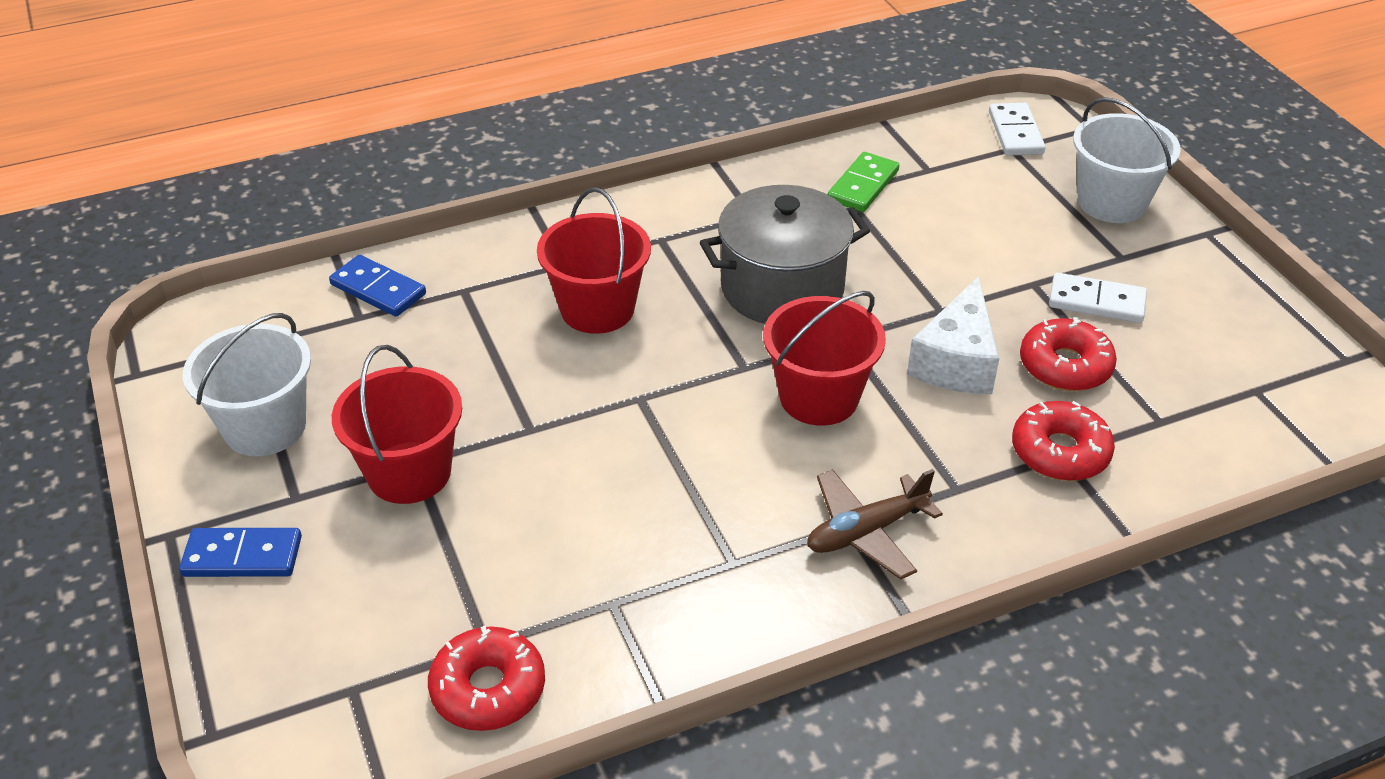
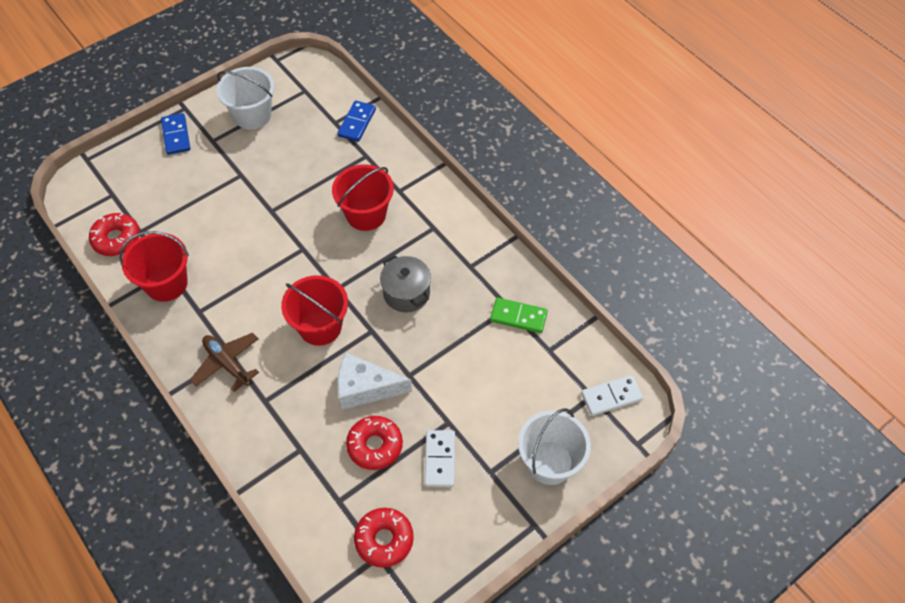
camera: 75 degrees right, 15 degrees up
(409, 472) = (234, 174): red bucket -> red bucket (166, 283)
(782, 288) = (406, 293): grey pot -> grey pot, size x0.66
(1060, 452) = (302, 448): red donut -> red donut (384, 540)

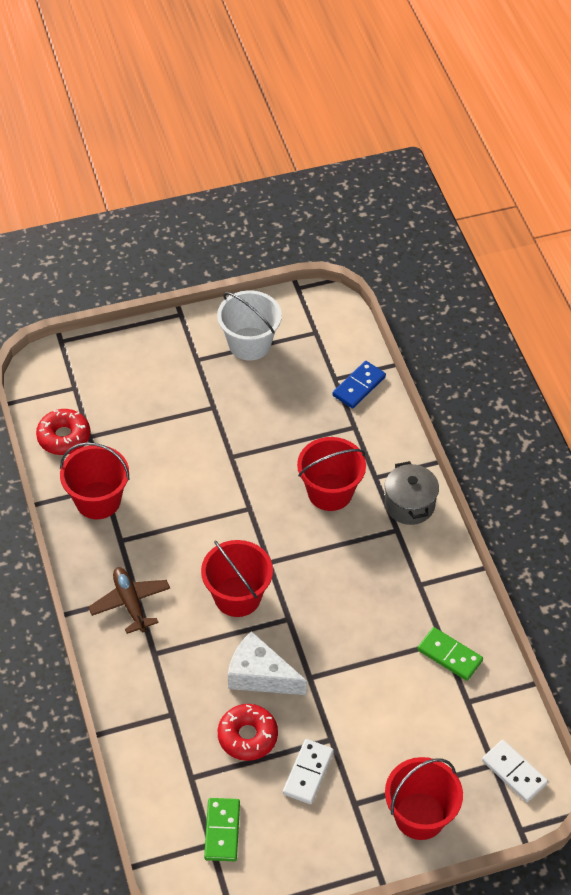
camera: 20 degrees right, 5 degrees down
(176, 135) = (161, 342): blue domino -> none
(384, 540) = (222, 831): red donut -> green domino
(406, 293) = (340, 591): grey pot -> grey pot (409, 504)
(549, 462) = (420, 816): white bucket -> red bucket
(611, 396) = (514, 772): white domino -> white domino turned 45 degrees clockwise

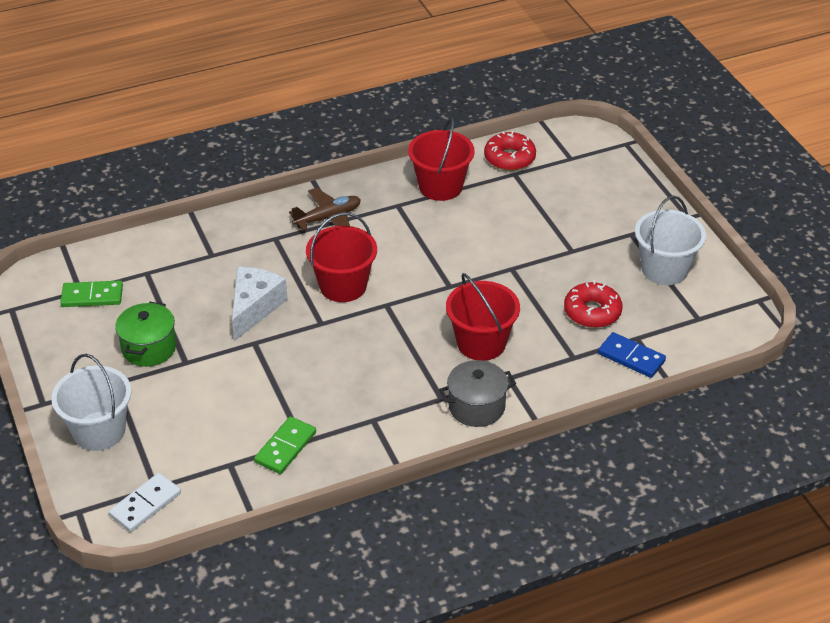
camera: 85 degrees right, 10 degrees down
(247, 736) = (188, 305): red donut -> red donut (592, 312)
(308, 773) = (149, 348): white domino -> green pot
(420, 816) = (99, 431): red bucket -> white bucket

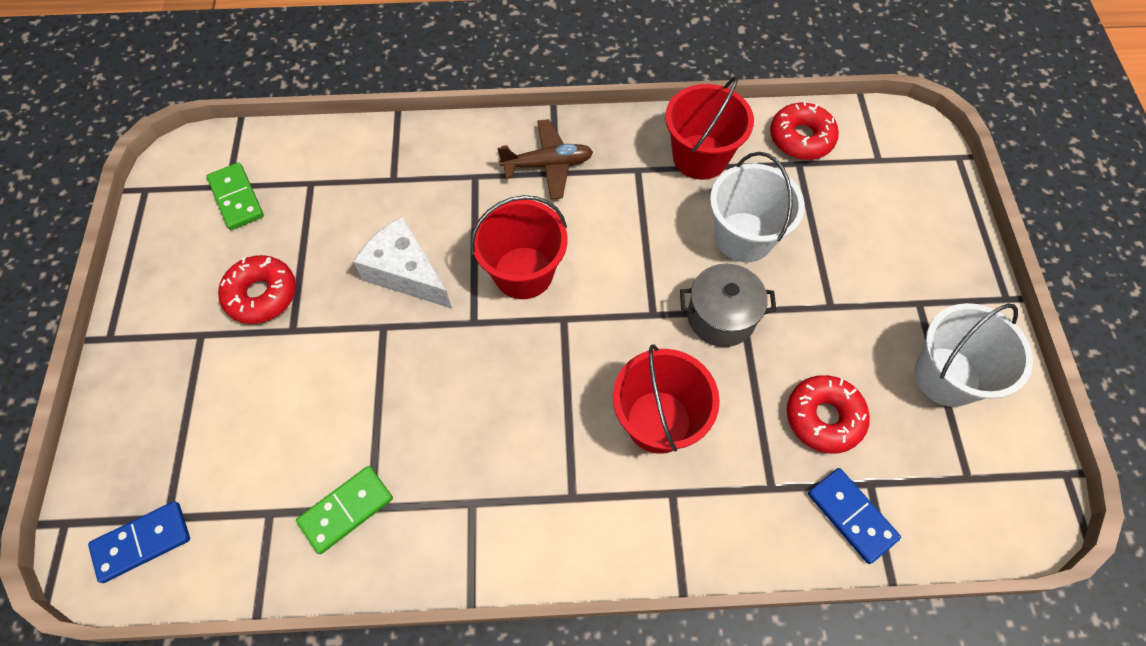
camera: 20 degrees right, 20 degrees up
(92, 296) = (237, 198): green domino -> green domino turned 45 degrees clockwise
(99, 431) = (147, 403): white bucket -> white bucket (743, 237)
(145, 504) = (142, 542): white domino -> blue domino
(149, 348) = (261, 295): green pot -> red donut
(254, 308) = (406, 273): white cheese -> white cheese turned 90 degrees counterclockwise
(476, 407) = (612, 529): grey pot -> grey pot (721, 317)

